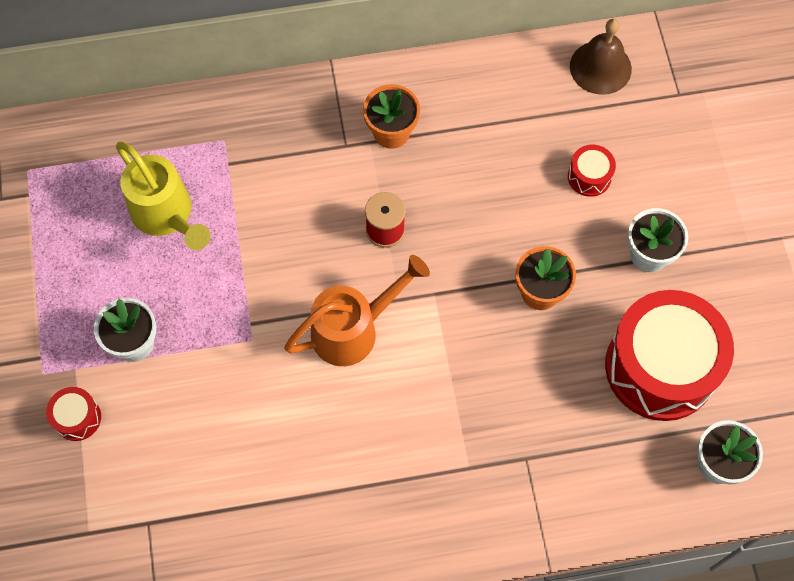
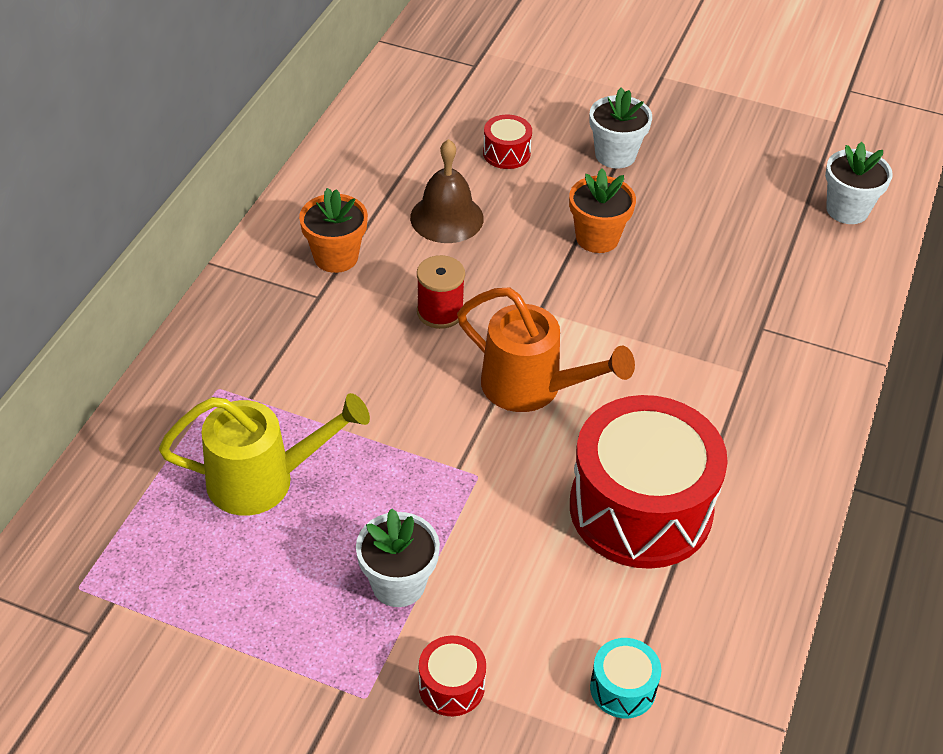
camera: 60 degrees left, 20 degrees down
(134, 521) = (623, 688): none -> turquoise drum
(353, 330) = (532, 388): orange watering can -> orange watering can turned 120 degrees clockwise
(600, 67) = (403, 95): brown bell -> brown bell (447, 218)
(660, 367) = (730, 200): red drum -> red drum (640, 508)

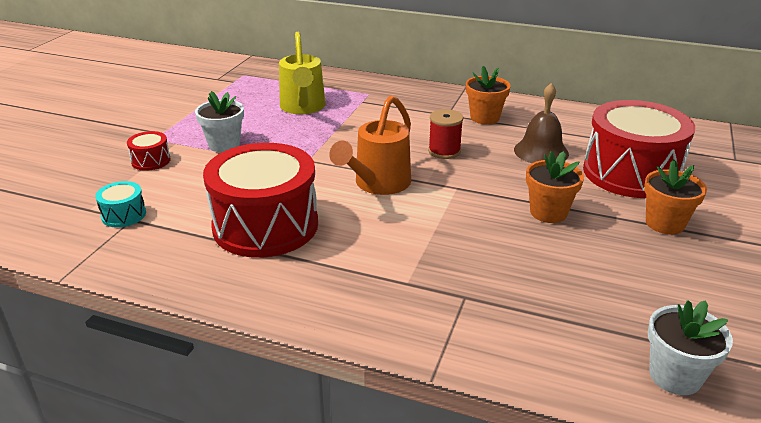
camera: 90 degrees right, 15 degrees down
(506, 153) = (630, 173): red drum -> red drum, size x2.40
(615, 155) = (664, 223): white flower pot -> orange flower pot

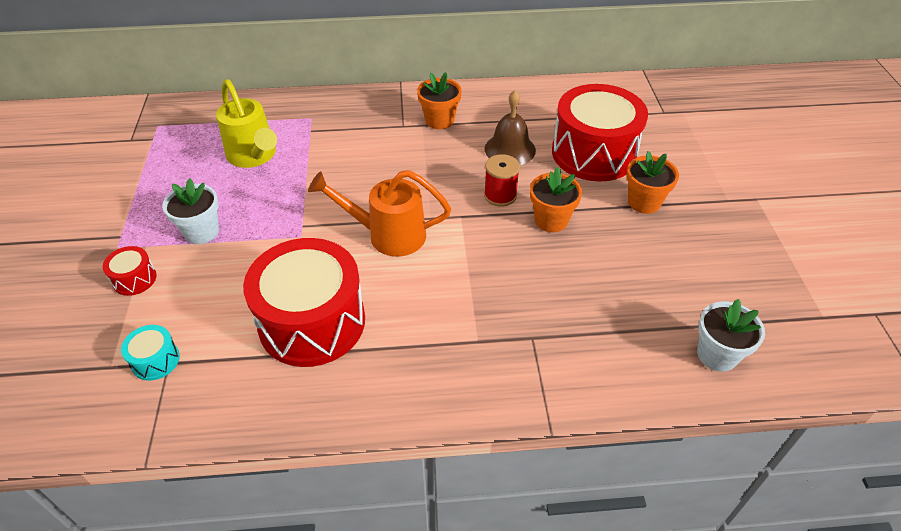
camera: 25 degrees left, 15 degrees up
(378, 184) = (388, 235): orange watering can -> orange watering can turned 90 degrees clockwise
(444, 151) = (426, 174): red spool -> red spool (500, 195)

